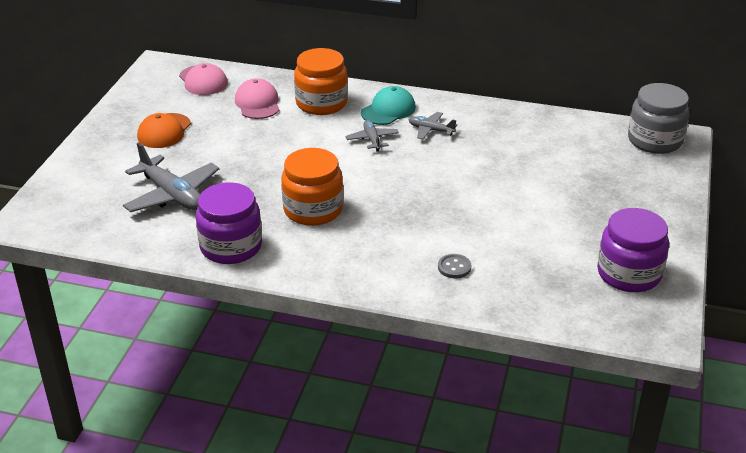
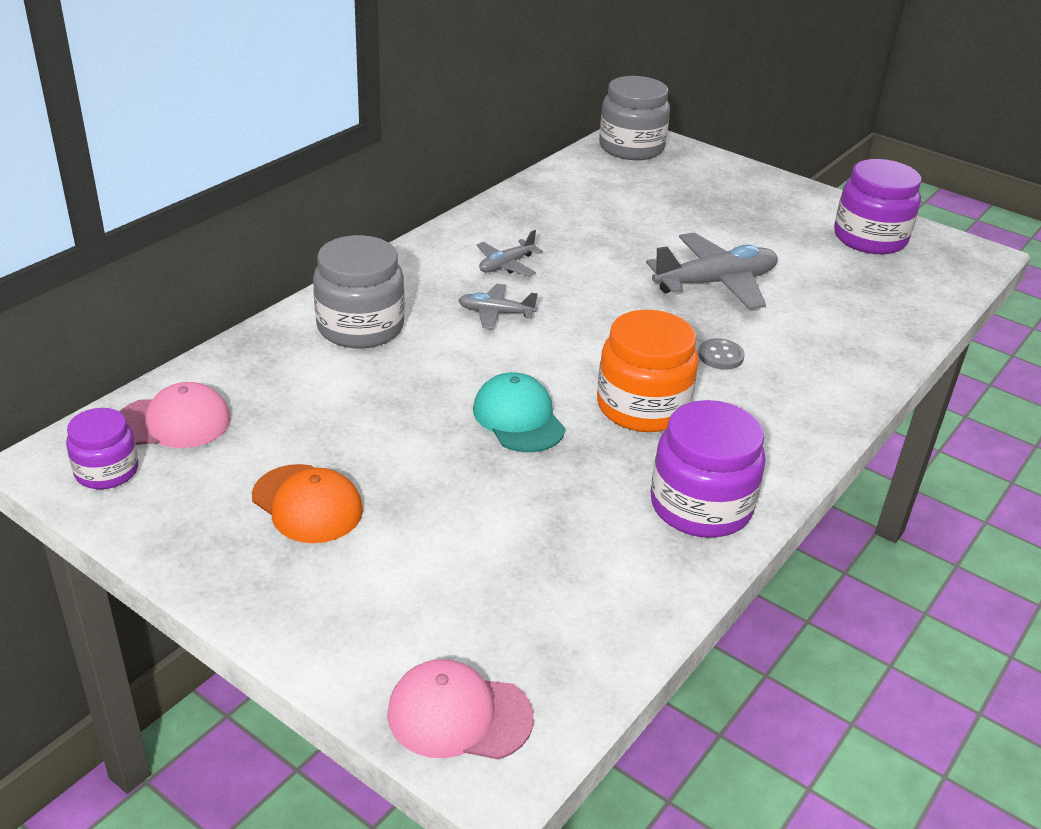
camera: 70 degrees left, 0 degrees up
(158, 77) = (106, 471): none -> purple jar
(172, 195) = (521, 538): grey plane -> grey plane (715, 283)
(257, 103) = (305, 384): pink cap -> pink cap (459, 715)
(321, 103) = (360, 327): orange jar -> grey jar
(388, 110) = (428, 280): turquoise cap -> turquoise cap (518, 418)
(454, 267) = (821, 335): grey button -> grey button (720, 356)

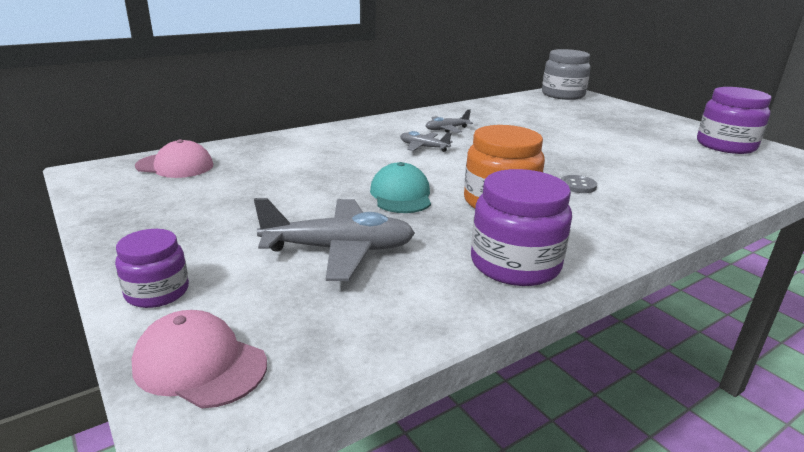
camera: 20 degrees right, 10 degrees down
(106, 471) = (111, 180): purple jar -> purple jar (157, 292)
(307, 504) = (215, 214): orange cap -> none
(360, 327) = (330, 143): grey jar -> none
(715, 283) = (592, 152): grey plane -> grey plane (339, 250)

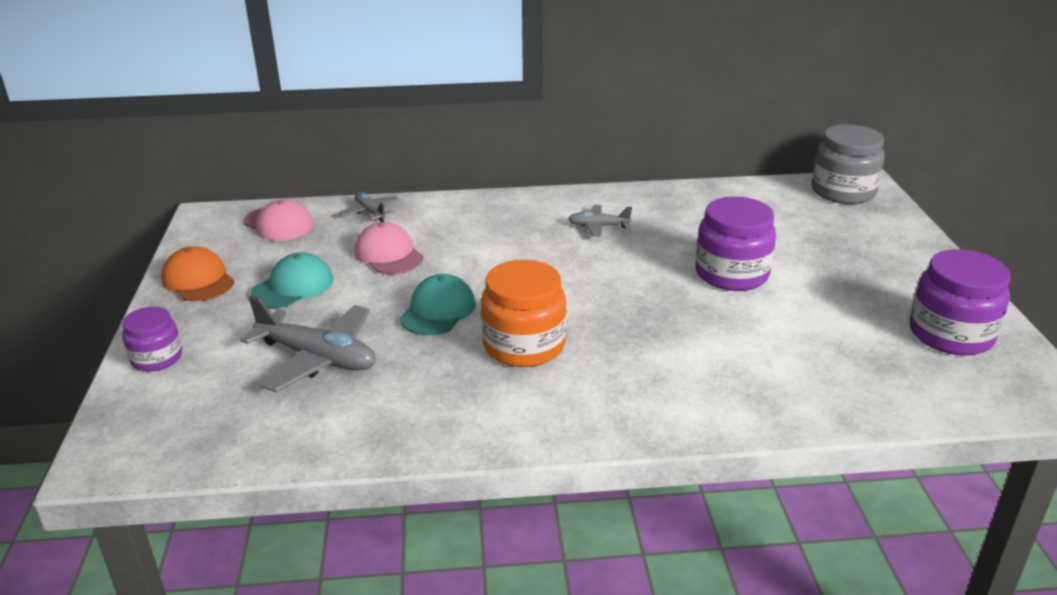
camera: 30 degrees right, 5 degrees up
(134, 218) = (198, 280): none -> orange cap
(199, 364) = (133, 426): pink cap -> pink cap (388, 254)
(245, 204) = (293, 286): none -> turquoise cap
(423, 147) = (537, 249): grey plane -> grey plane (370, 212)
(515, 264) = (446, 419): purple jar -> purple jar (731, 274)
(578, 185) = (641, 346): grey button -> none

